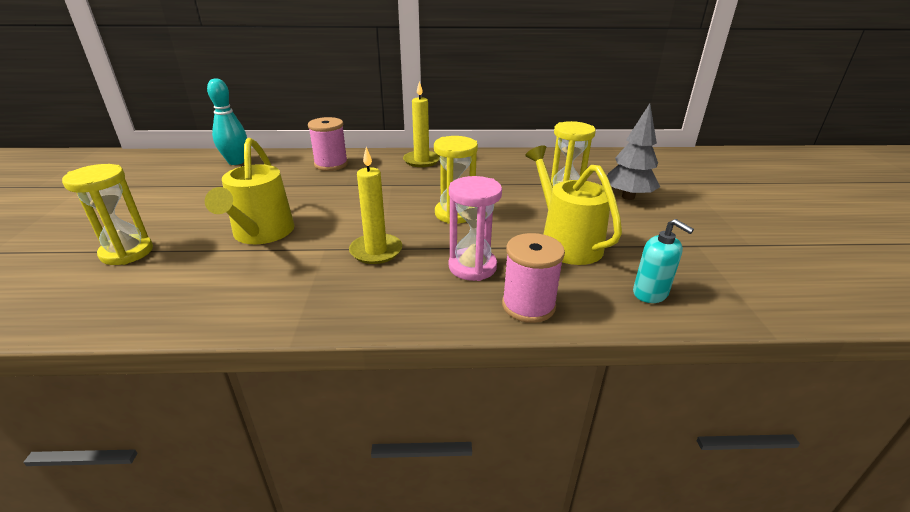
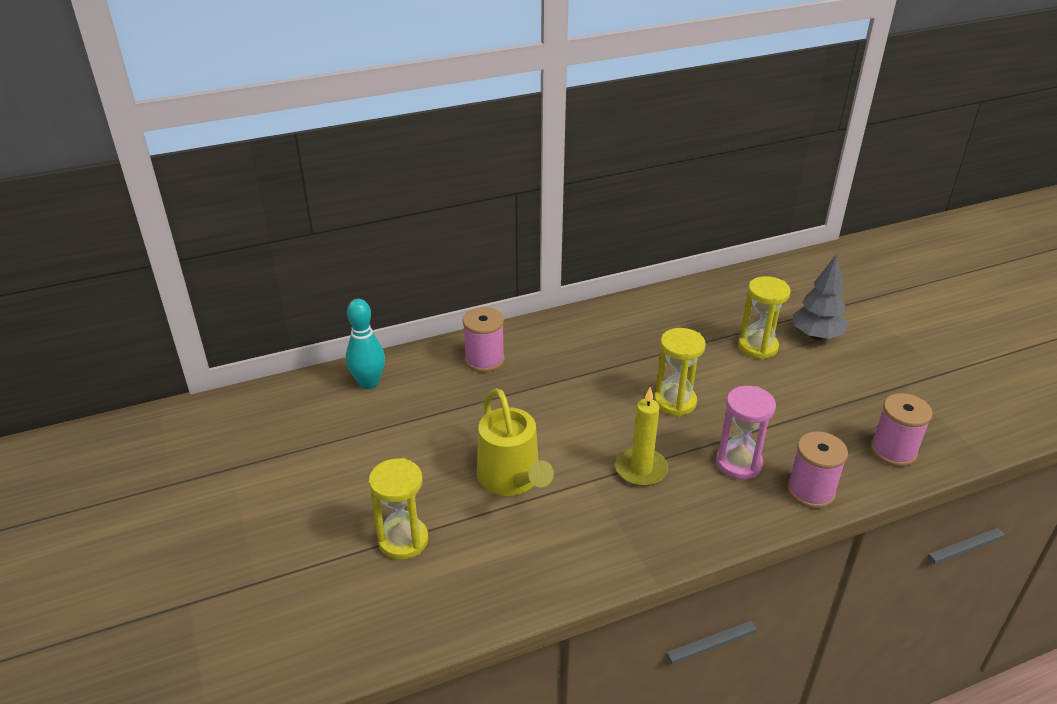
camera: 20 degrees left, 5 degrees up
(421, 161) = (579, 329): yellow candle -> none
(566, 242) = (797, 412): yellow watering can -> none
(650, 293) = (893, 451): turquoise soap dispenser -> pink spool

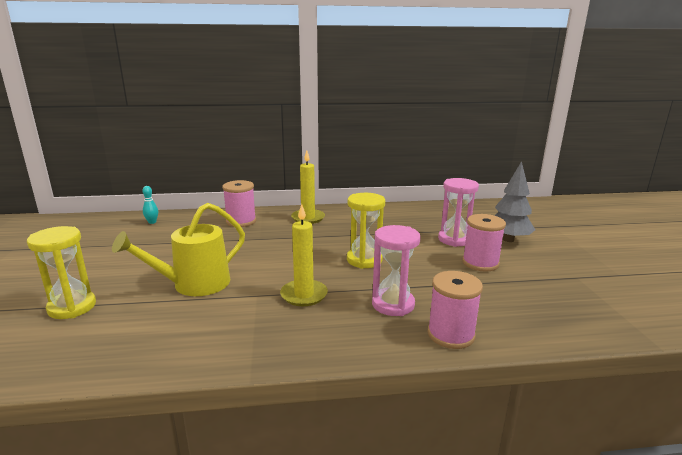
camera: 15 degrees right, 15 degrees down
(368, 383) = (152, 222): turquoise bowling pin -> turquoise bowling pin, size x0.52
(511, 479) = (194, 284): yellow watering can -> yellow watering can turned 60 degrees clockwise
(565, 338) = (308, 218): none -> yellow candle
(757, 347) = (454, 239): yellow hourglass -> pink hourglass
(893, 451) = (550, 319): pink spool -> pink spool (480, 263)

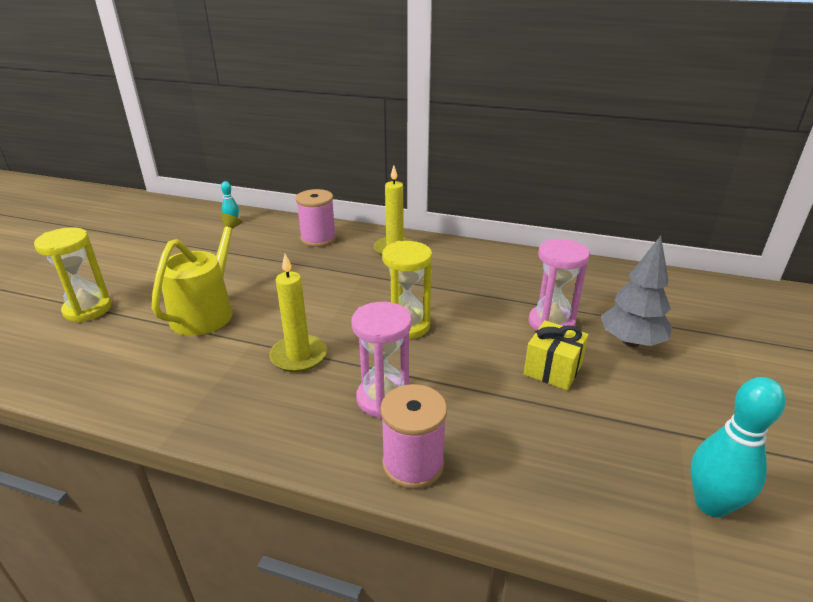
camera: 25 degrees right, 10 degrees up
(194, 284) = (206, 311): yellow watering can -> yellow watering can turned 120 degrees clockwise
(480, 263) = (552, 369): pink spool -> yellow gift
(625, 305) = (711, 504): none -> turquoise bowling pin

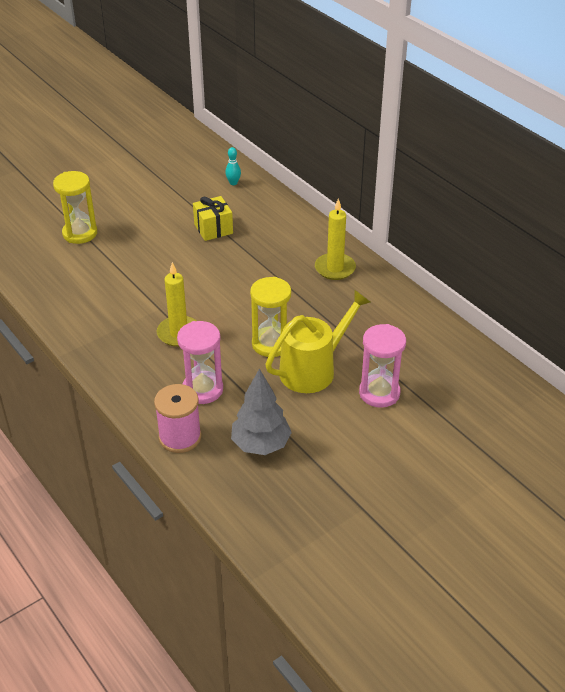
camera: 35 degrees right, 10 degrees up
(206, 311) = (150, 269): yellow watering can -> yellow watering can (313, 369)
(318, 239) = (284, 231): pink spool -> none
(552, 369) = (334, 426): yellow gift -> yellow gift (213, 229)
(631, 342) = (420, 437): grey tree -> grey tree (261, 444)
(711, 504) = (322, 551): turquoise bowling pin -> none

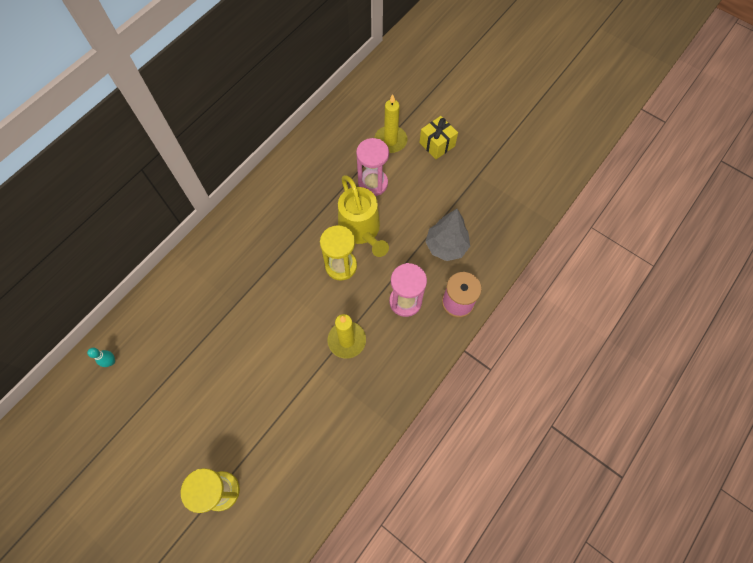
camera: 105 degrees left, 25 degrees up
(213, 229) = (193, 357): yellow gift -> yellow gift (437, 144)
(313, 369) = (361, 230): yellow watering can -> yellow watering can turned 150 degrees counterclockwise
(335, 268) = (235, 240): yellow candle -> yellow candle (390, 141)

